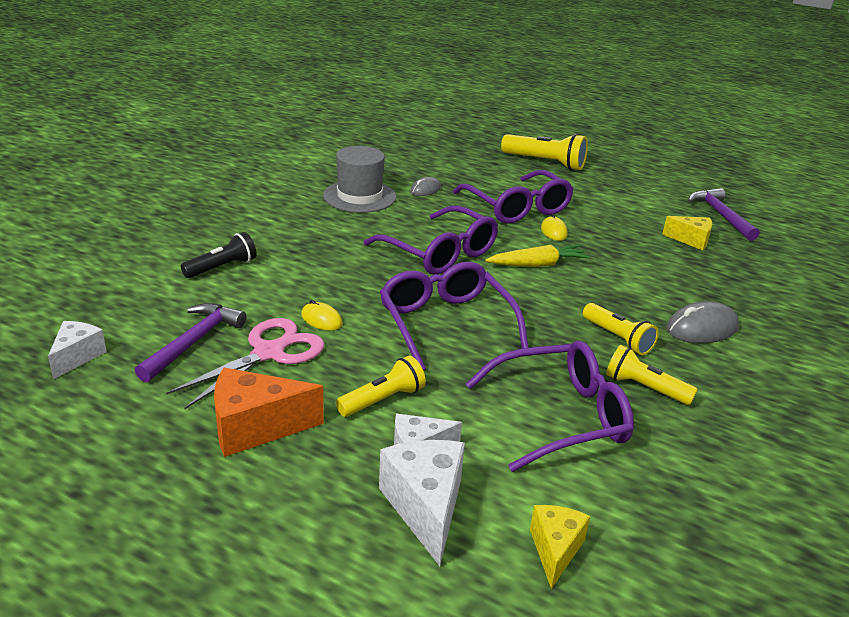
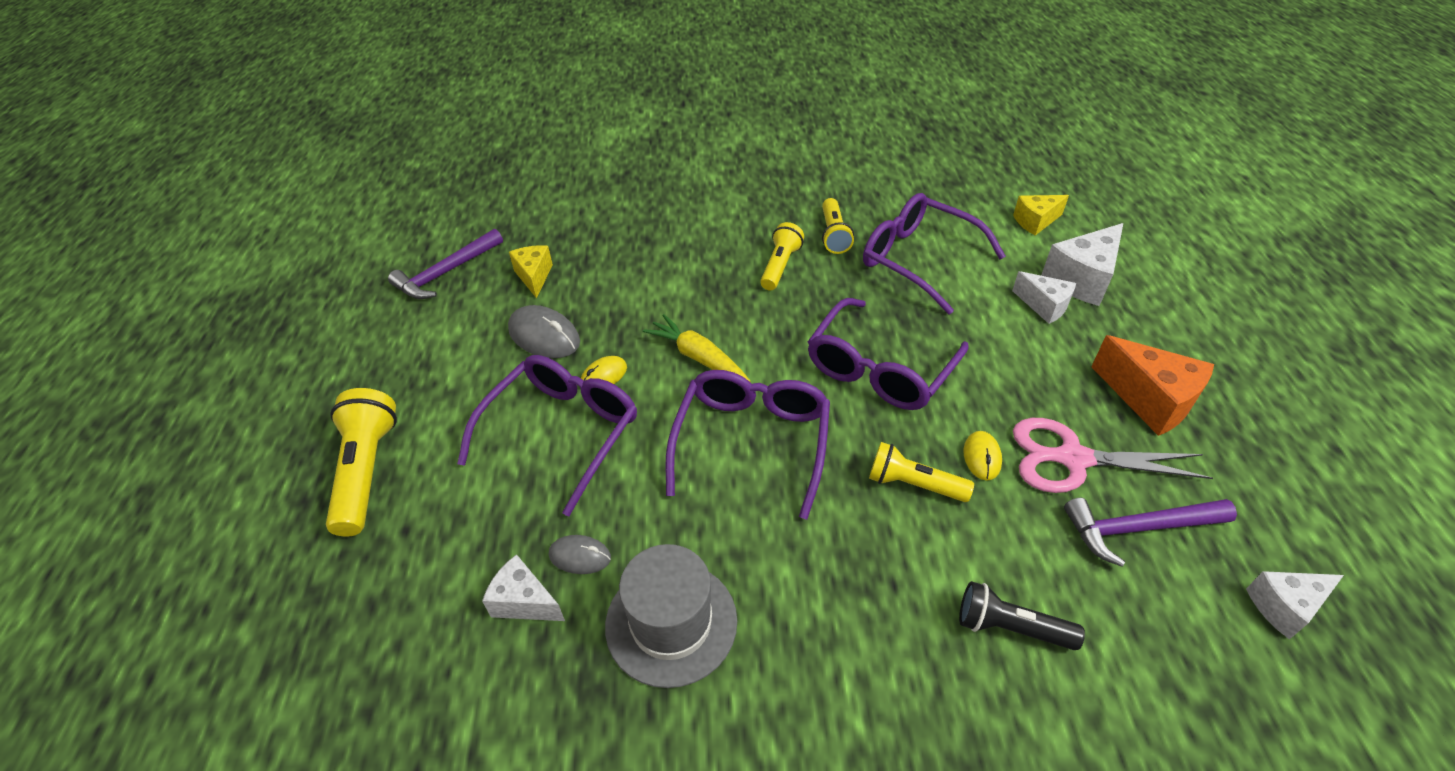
camera: 120 degrees left, 15 degrees up
(382, 400) = (1023, 351): yellow flashlight -> yellow flashlight (913, 484)
(417, 174) = (524, 602): none -> white cheese
(701, 328) = (712, 231): grey mouse -> grey mouse (544, 336)

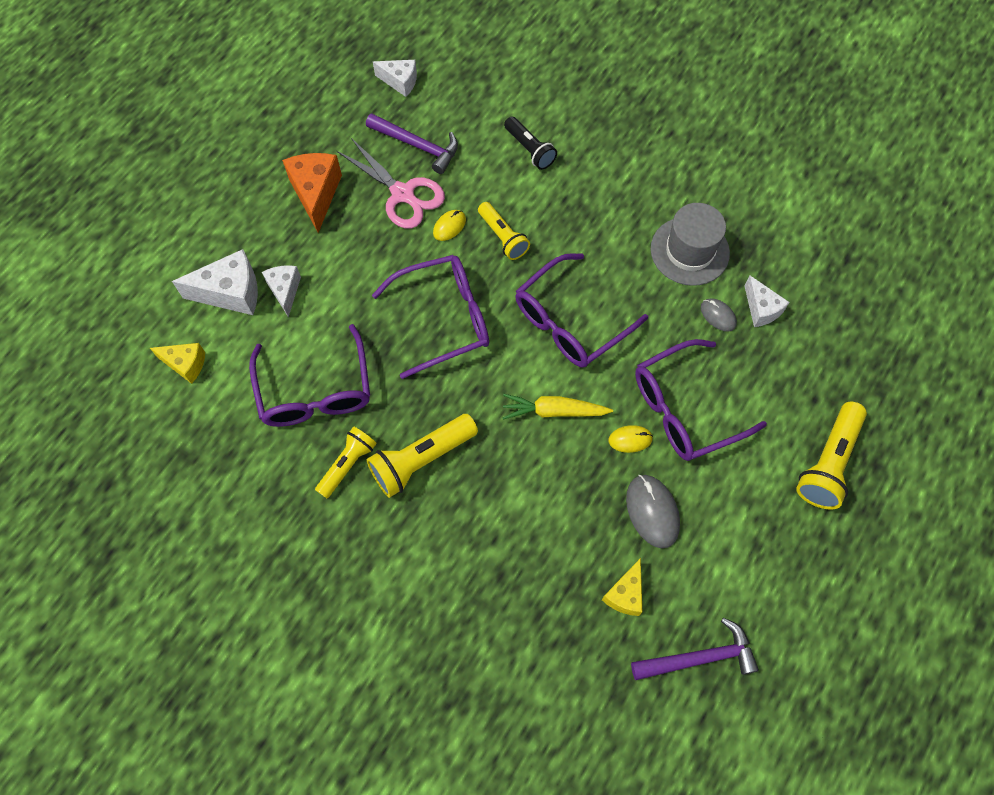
camera: 145 degrees left, 20 degrees up
(698, 357) = (554, 411): yellow carrot -> yellow carrot turned 105 degrees clockwise
(780, 266) = (421, 460): yellow flashlight -> yellow flashlight, size x1.52

